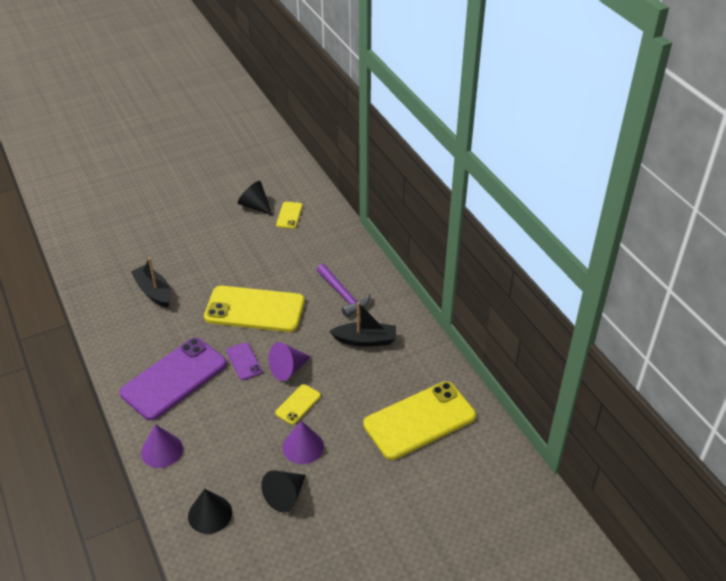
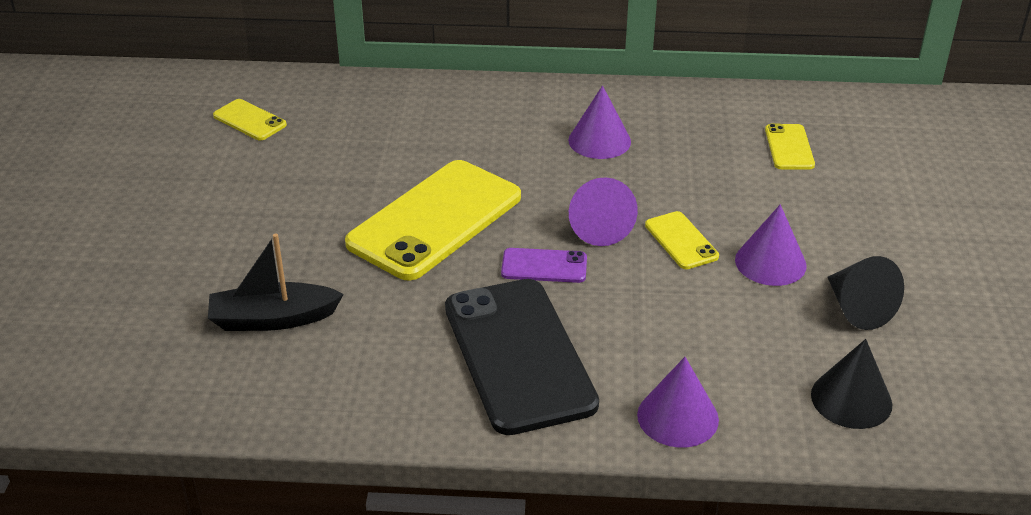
camera: 60 degrees left, 5 degrees down
(174, 378) = (518, 355): purple phone -> black phone
(255, 206) = (184, 145): black cone -> none
(343, 295) = (487, 129): purple hammer -> none
(365, 340) = (599, 140): black boat -> purple cone
(419, 420) = (789, 147): yellow phone -> yellow phone, size x0.45

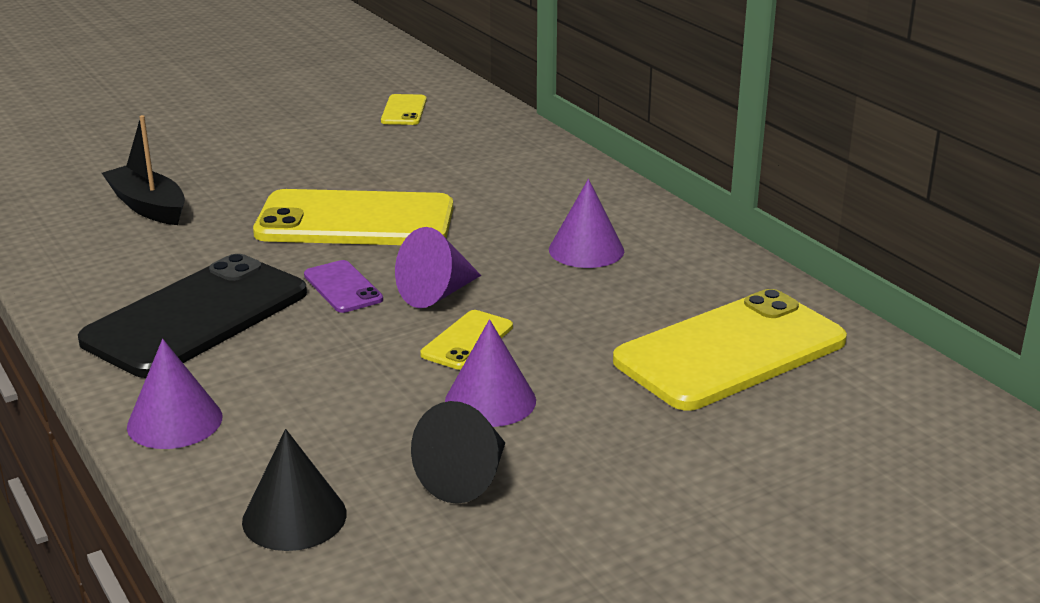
camera: 55 degrees right, 10 degrees down
(789, 147) = (730, 351): yellow phone -> yellow phone, size x2.21

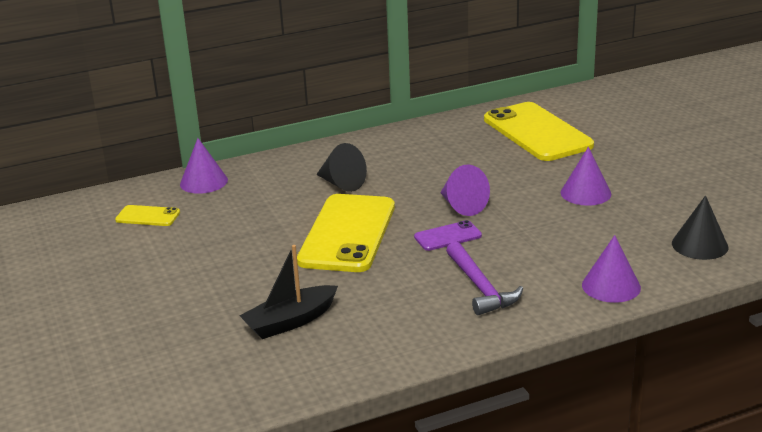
camera: 80 degrees left, 0 degrees up
(196, 317) = (480, 287): black phone -> purple hammer
(466, 478) = (658, 200): black cone -> black cone (341, 184)
(467, 341) = (521, 198): yellow phone -> none
(586, 250) = (414, 161): purple cone -> purple cone (203, 182)

